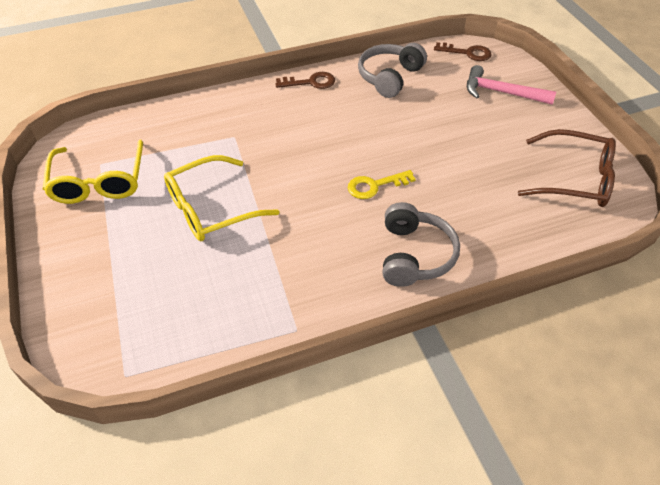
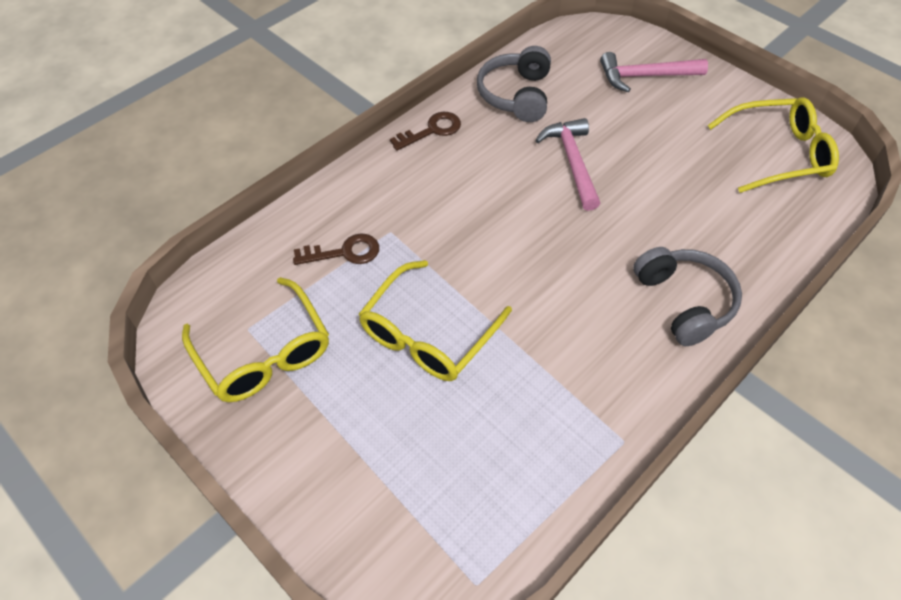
camera: 25 degrees left, 5 degrees up
(375, 186) = (590, 236): yellow key -> none
(398, 133) = (572, 162): none -> pink hammer
(467, 53) = (579, 38): brown key -> brown key (344, 252)
(574, 179) = (777, 154): brown glasses -> yellow glasses

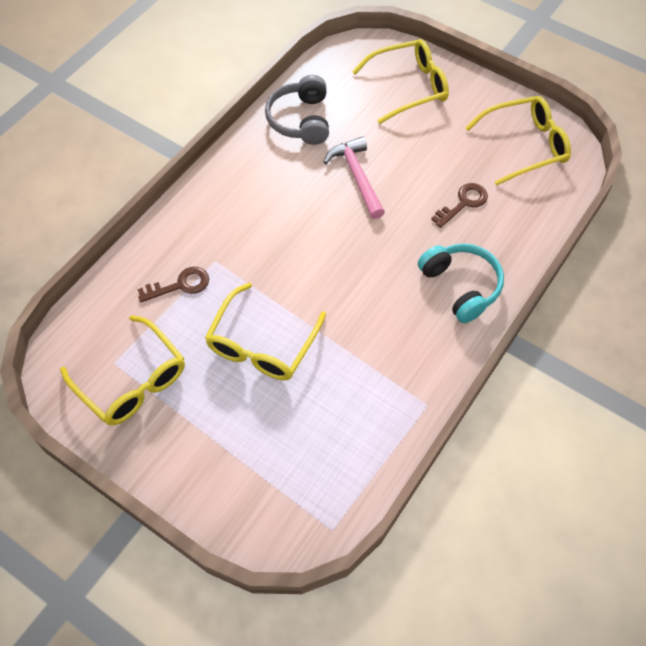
camera: 10 degrees left, 5 degrees up
(432, 130) = (233, 163): brown key -> brown key (463, 203)
(644, 76) = (408, 87): pink hammer -> yellow glasses
(684, 302) = (461, 286): grey headphones -> turquoise headphones

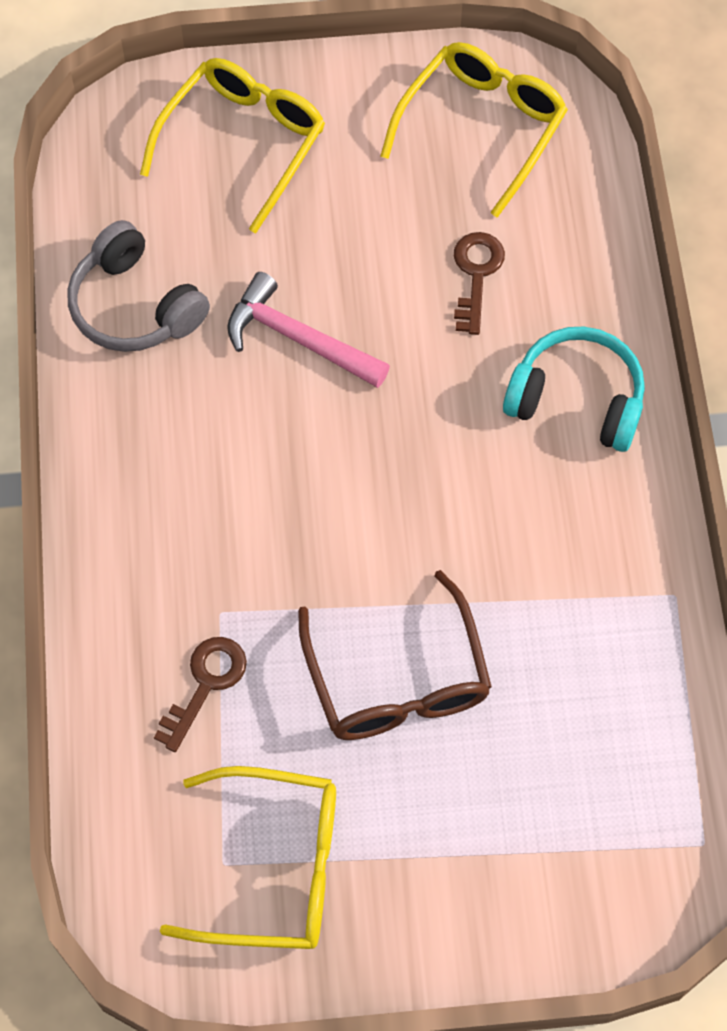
camera: 40 degrees left, 5 degrees up
(262, 343) = (397, 677): yellow glasses -> brown glasses

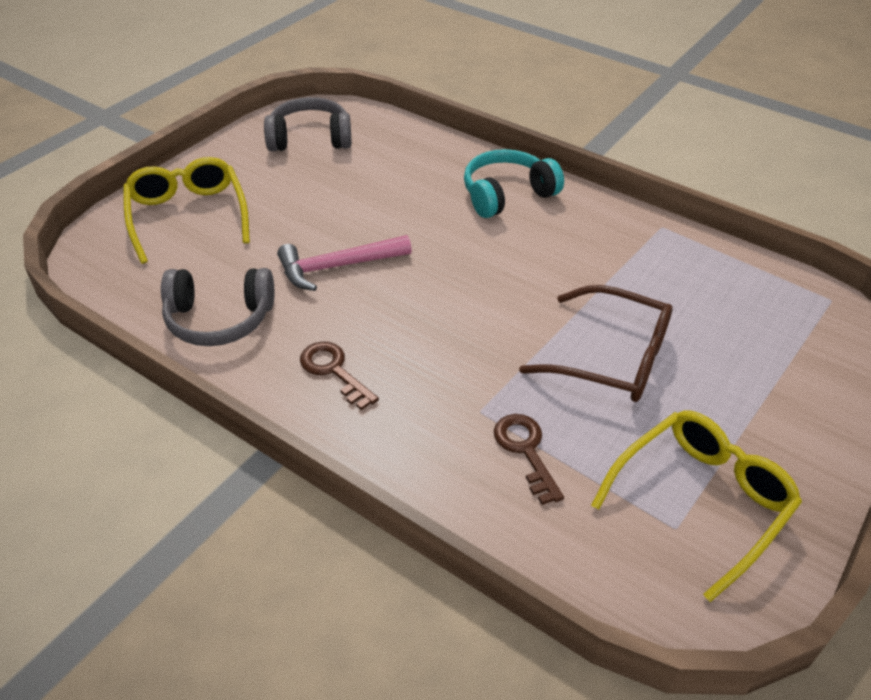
camera: 50 degrees left, 20 degrees down
(476, 274) = (389, 185): brown key -> brown key (333, 371)
(481, 129) = (310, 139): yellow glasses -> grey headphones

